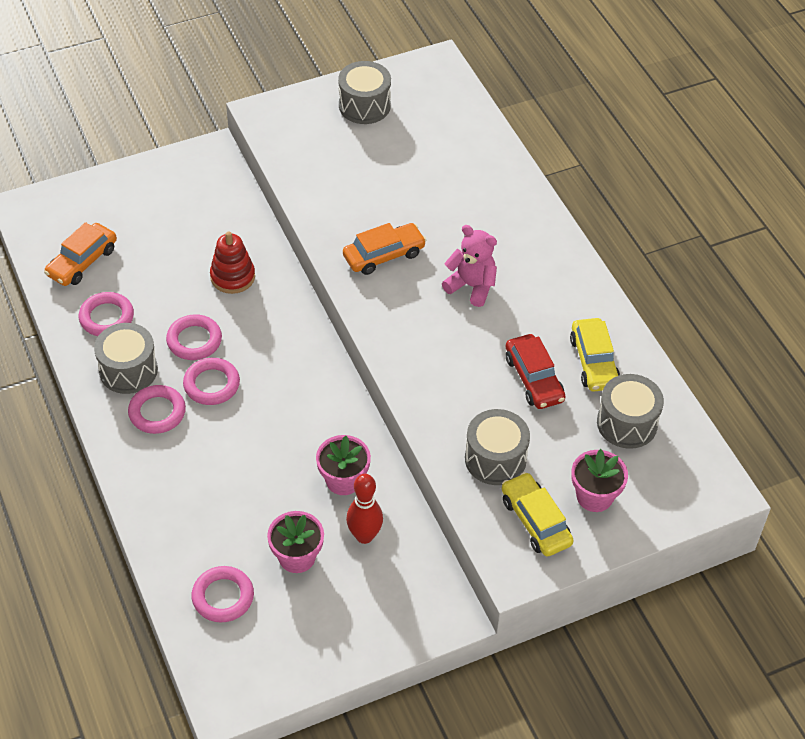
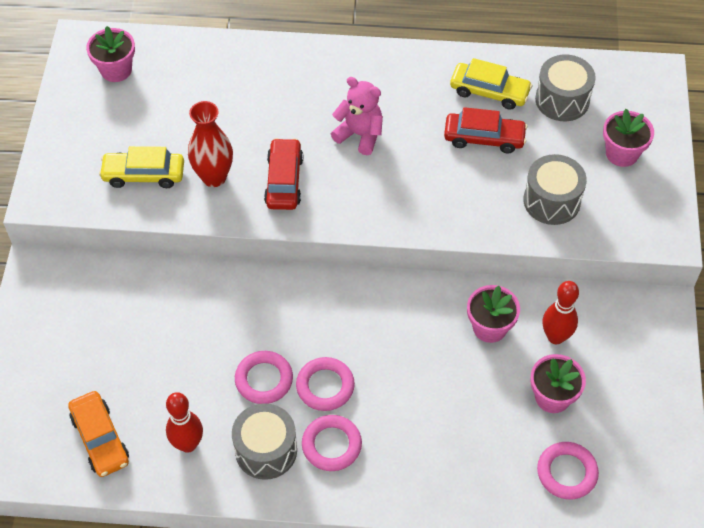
camera: 60 degrees left, 5 degrees up
(106, 317) = (188, 444): pink ring -> red bowling pin
(232, 277) = (206, 317): red stacking toy -> none
(356, 208) = (214, 177): none -> red vase
(364, 106) = (92, 117): grey drum -> none
(384, 255) = (284, 181): orange car -> red car
(424, 97) = (116, 70): none -> pink flower pot
(471, 286) = (360, 135): pink teddy bear -> pink teddy bear turned 60 degrees clockwise
(535, 521) = (626, 202): yellow car -> yellow car (144, 175)

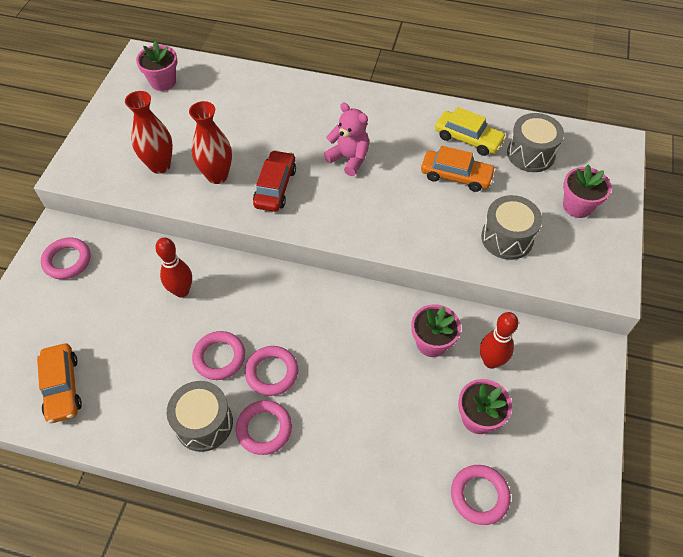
camera: 10 degrees right, 0 degrees up
(59, 301) = (67, 261): none -> pink ring
(144, 175) = (160, 165): yellow car -> red vase
(188, 444) = (136, 405): red bowling pin -> red bowling pin (182, 291)
(484, 138) = (456, 176): red car -> orange car

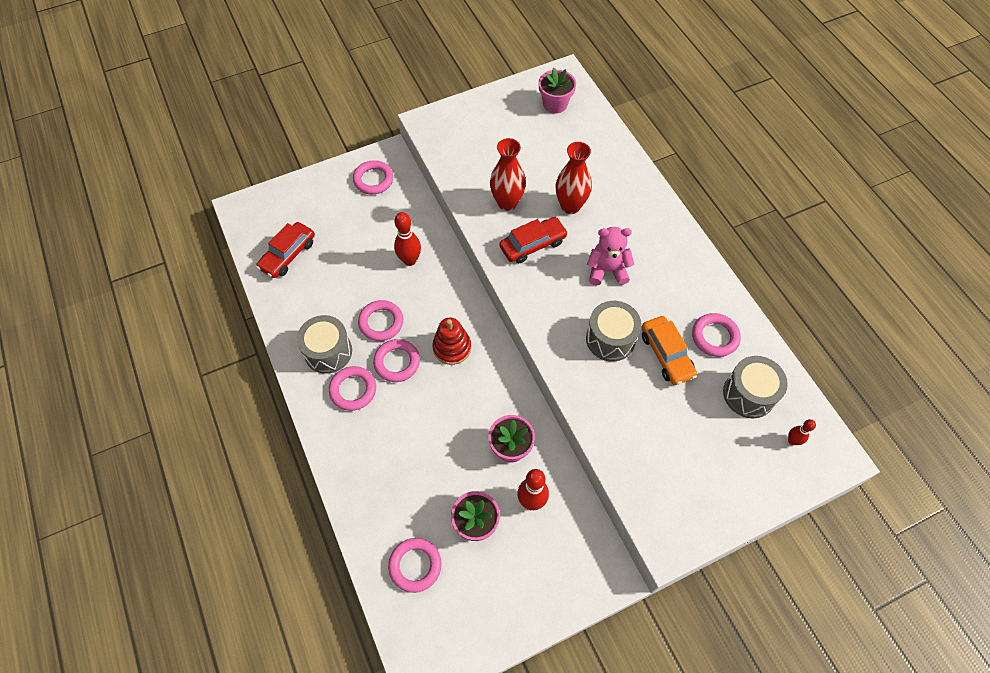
camera: 50 degrees right, 5 degrees up
(62, 387) = (288, 255): orange car -> red car
(160, 165) = (482, 164): red vase -> red vase (570, 206)
(299, 320) = (452, 347): none -> red stacking toy
(349, 159) = (607, 270): pink teddy bear -> pink teddy bear turned 90 degrees counterclockwise
(468, 139) = (714, 337): yellow car -> pink ring
(507, 238) = (641, 433): grey drum -> grey drum (610, 339)
(577, 206) = (729, 466): pink flower pot -> none
(586, 157) = (792, 441): none -> red bowling pin

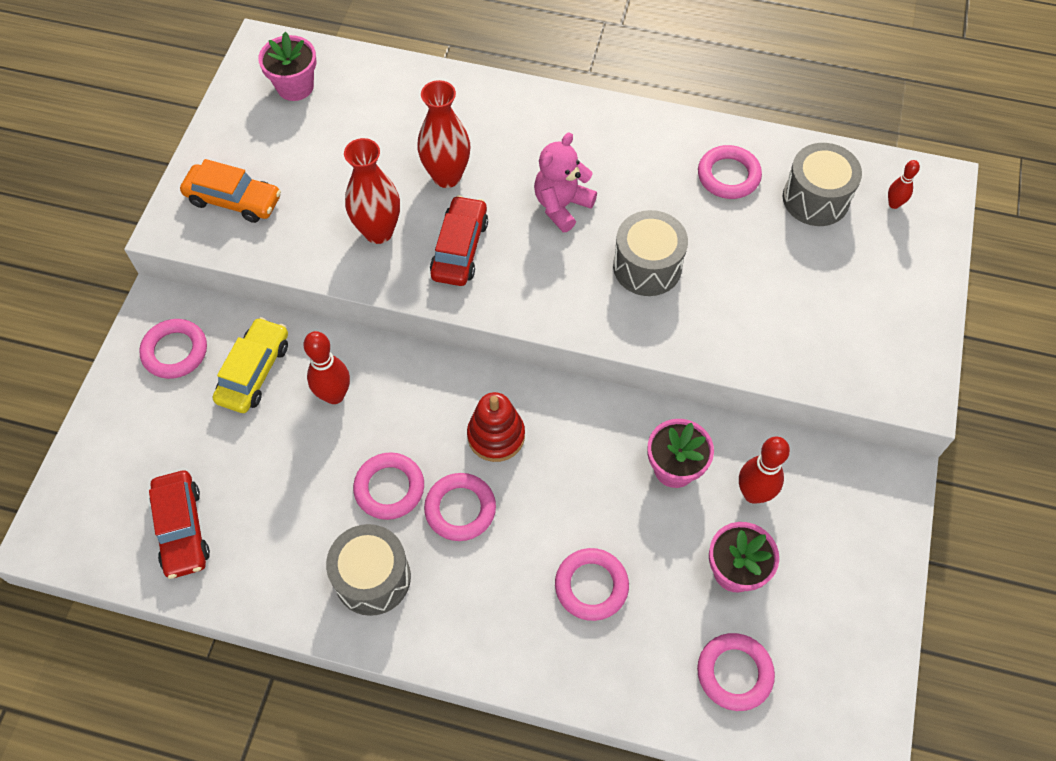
camera: 50 degrees left, 0 degrees up
(353, 390) = (452, 585): pink ring -> pink ring (591, 586)
(392, 218) = (254, 372): none -> yellow car
(666, 354) = (710, 232): orange car -> orange car (234, 200)

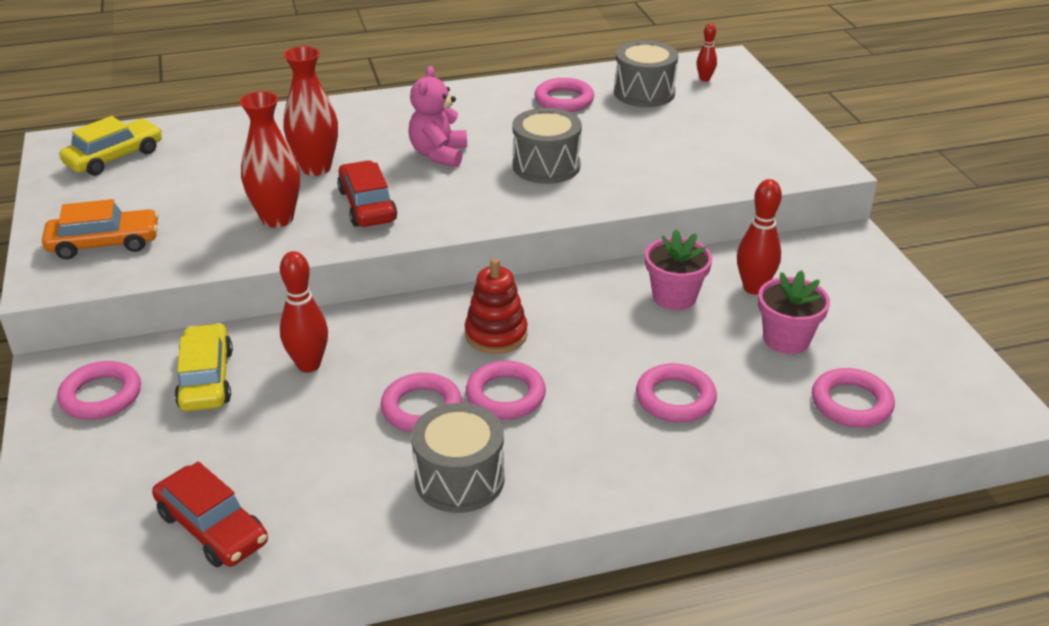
camera: 30 degrees left, 25 degrees down
(295, 87) = (114, 157): pink flower pot -> yellow car

